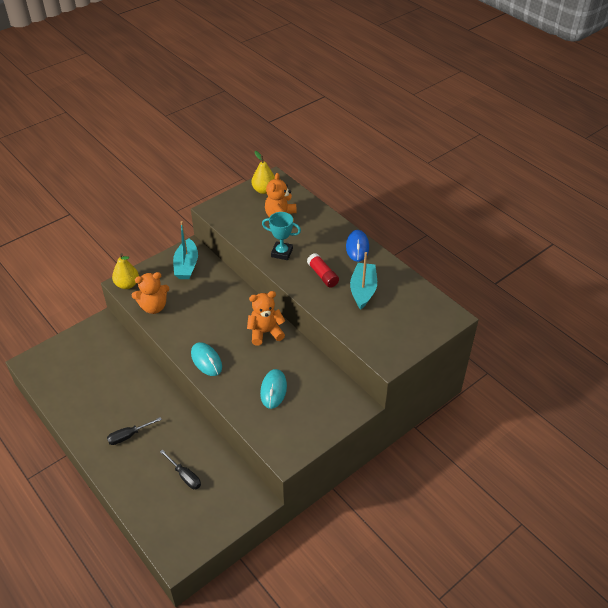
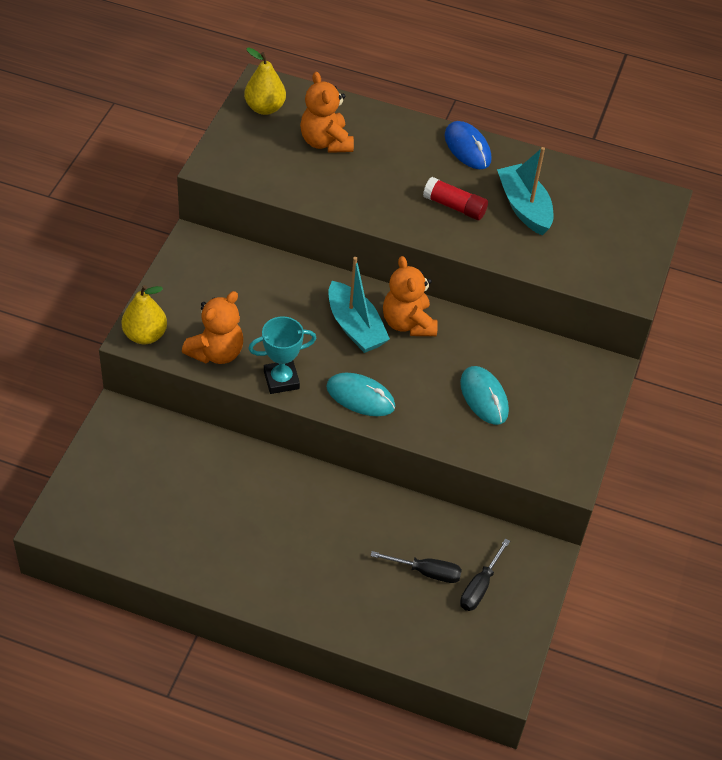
camera: 35 degrees left, 5 degrees up
(129, 436) = (303, 556): black screwdriver -> black screwdriver (480, 586)
(186, 265) = (211, 271): turquoise boat -> turquoise boat (355, 327)
(265, 332) = (408, 323): orange teddy bear -> orange teddy bear turned 60 degrees counterclockwise
(282, 253) = (372, 195): turquoise trophy -> turquoise trophy (281, 380)

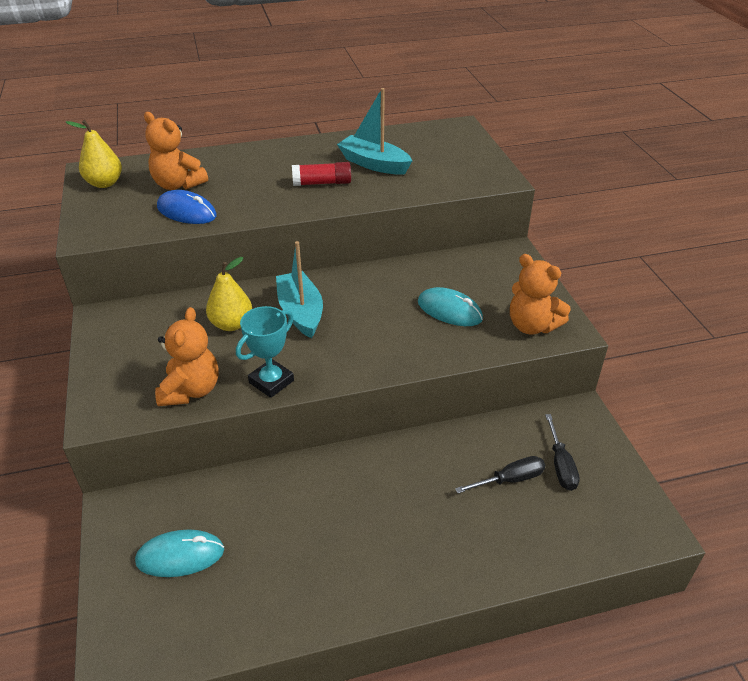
camera: 30 degrees left, 10 degrees down
(145, 335) = (106, 411): yellow pear -> yellow pear (231, 324)
(355, 327) = (300, 312): turquoise boat -> turquoise boat turned 135 degrees counterclockwise
(360, 397) = (353, 359): turquoise mouse -> turquoise mouse (180, 556)
(408, 323) = (341, 290): orange teddy bear -> orange teddy bear (532, 326)
(467, 148) = (296, 148): blue mouse -> blue mouse (187, 212)

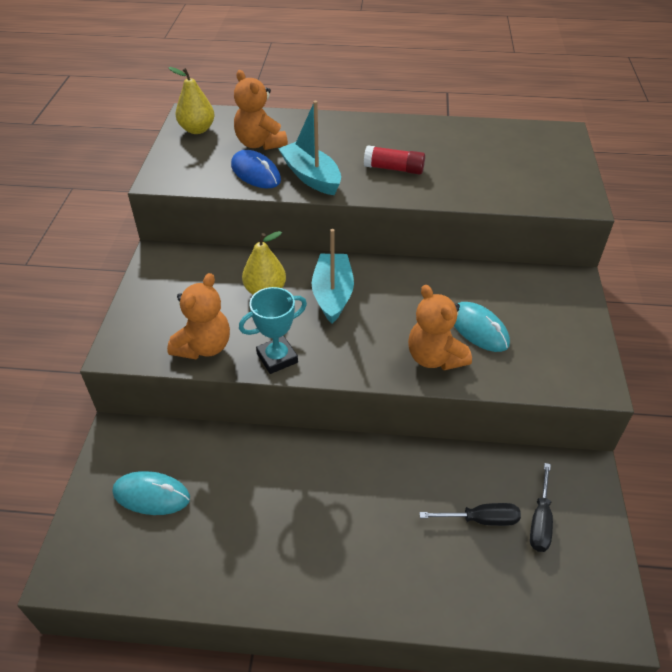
camera: 20 degrees right, 5 degrees up
(374, 164) = (454, 158): turquoise boat -> turquoise boat (311, 177)
(532, 326) = (558, 368): orange teddy bear -> orange teddy bear (434, 358)

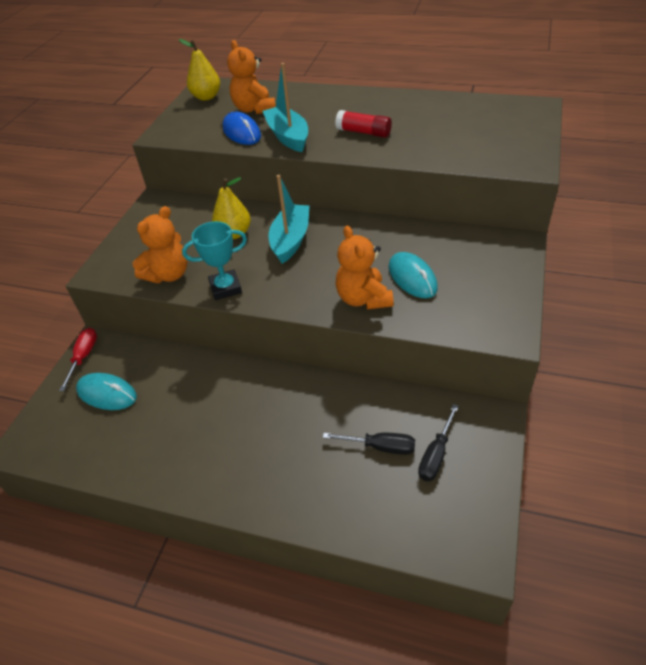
camera: 15 degrees right, 0 degrees up
(108, 453) = (83, 357): none -> red screwdriver

